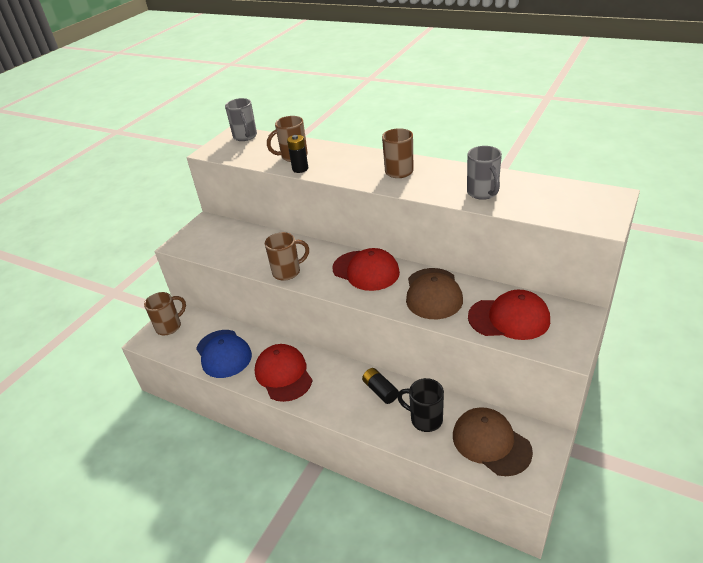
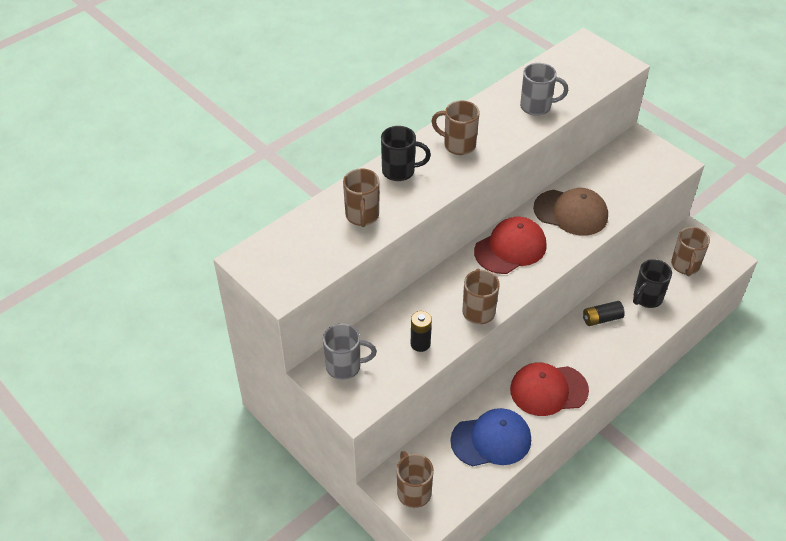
camera: 75 degrees left, 10 degrees up
(245, 137) = (267, 249): grey mug -> grey mug (345, 366)
(300, 169) = (398, 216): black battery -> black battery (420, 344)
(350, 157) = (400, 171): none -> black mug
(491, 443) = (685, 266): brown cap -> brown mug
(509, 318) = (625, 179): red cap -> none

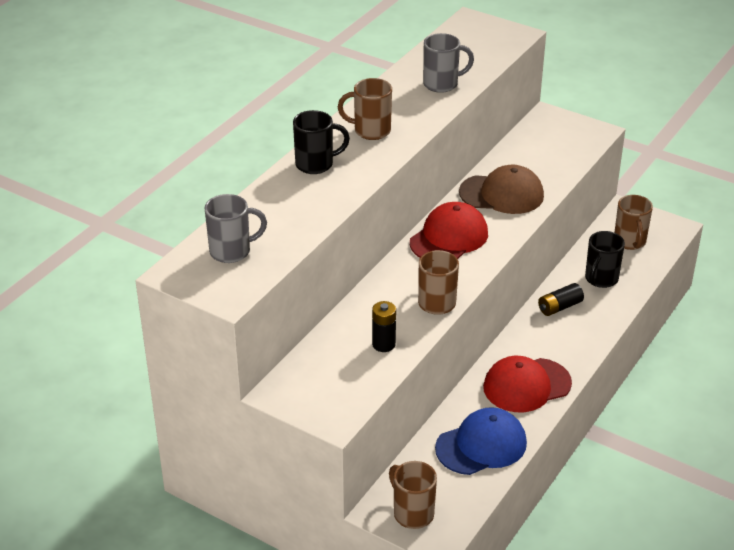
camera: 15 degrees left, 10 degrees down
(345, 366) = (307, 381): grey mug -> grey mug (232, 251)
(362, 216) = (290, 212): brown mug -> none

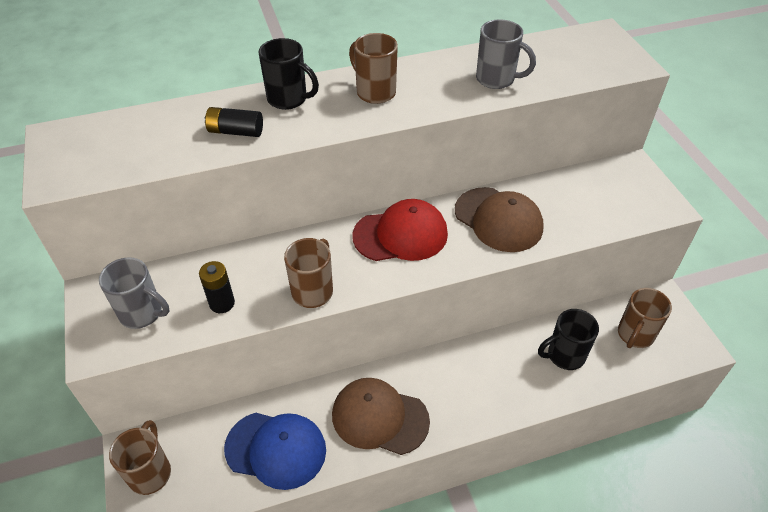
camera: 40 degrees right, 10 degrees up
(232, 251) = (117, 141): grey mug -> grey mug (142, 313)
(526, 385) = (379, 417): red cap -> brown cap
(559, 307) = (495, 359): black battery -> black battery (235, 131)

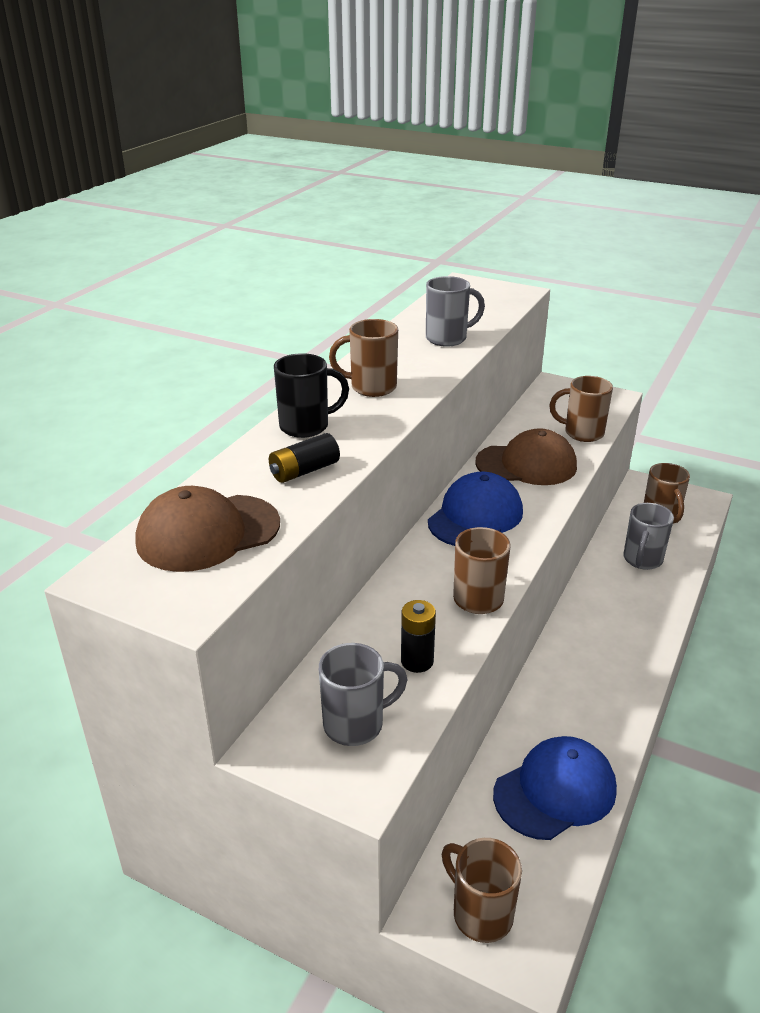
camera: 45 degrees left, 15 degrees down
(379, 417) = (592, 698): brown cap -> brown cap (208, 533)
(401, 235) = (475, 516): red cap -> blue cap
(564, 355) = (642, 560): black mug -> grey mug
(584, 222) = (582, 433): none -> brown mug

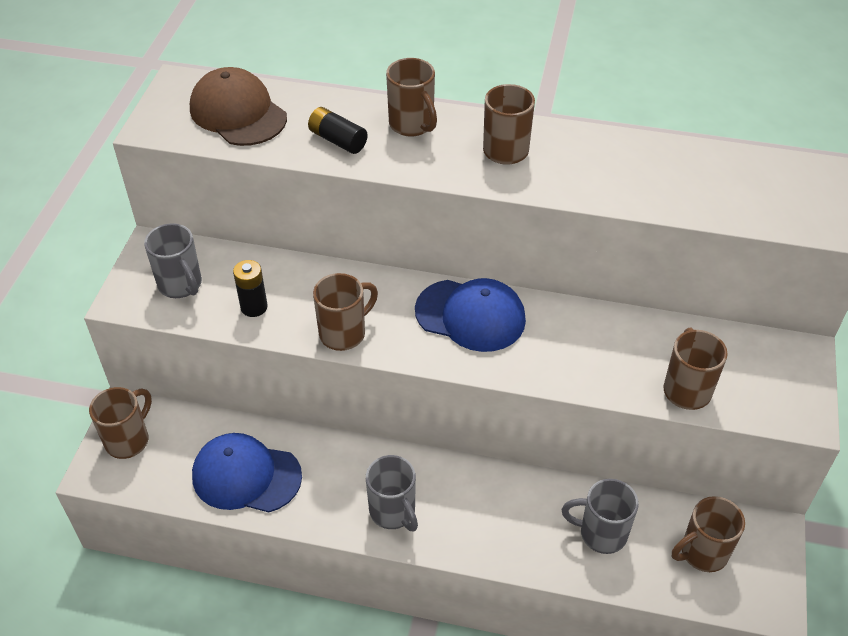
camera: 75 degrees right, 15 degrees up
(306, 426) = (412, 125): black mug -> brown mug
(448, 338) = (651, 184): grey mug -> grey mug (393, 512)
(526, 464) = (588, 344): brown cap -> none
(555, 791) = (246, 476): blue cap -> blue cap turned 150 degrees clockwise

